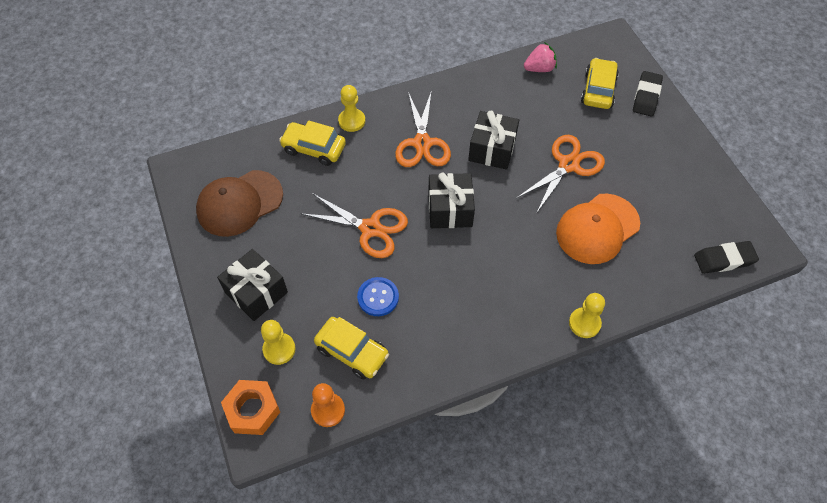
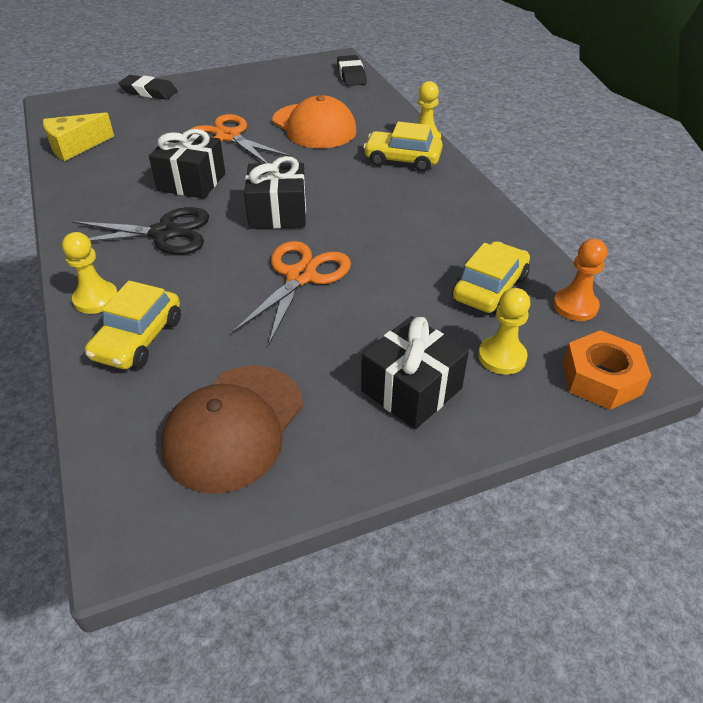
camera: 90 degrees left, 15 degrees down
(239, 203) = (234, 427): brown cap -> brown cap turned 60 degrees clockwise
(378, 297) = (408, 268): blue button -> none
(422, 143) = (164, 233): orange scissors -> black scissors
(539, 68) = (75, 147): pink strawberry -> yellow cheese
(598, 90) = (127, 115): yellow car -> yellow car (402, 160)

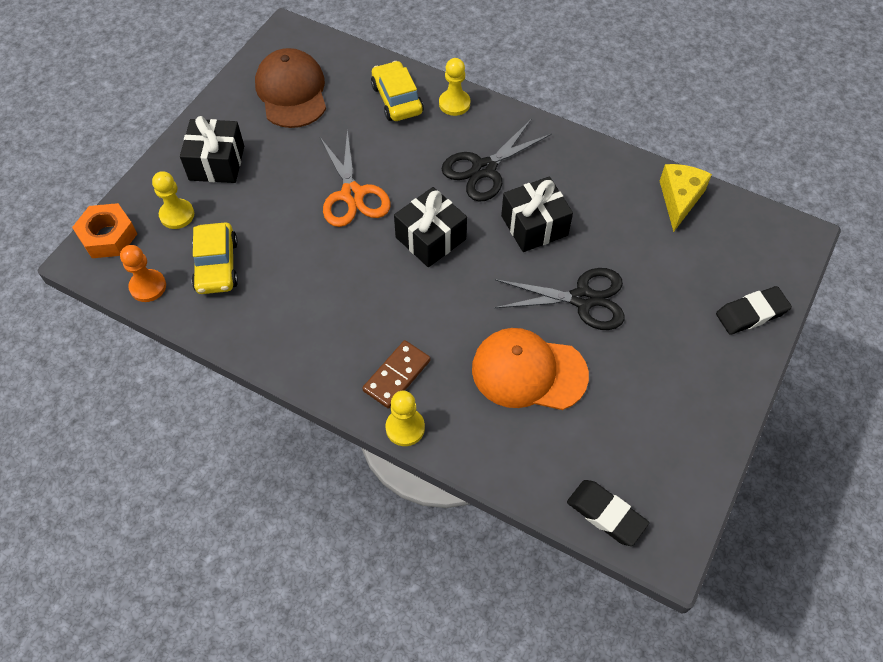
camera: 140 degrees right, 15 degrees up
(228, 137) = (582, 299): orange scissors -> black scissors
(402, 160) = (397, 376): yellow car -> brown domino

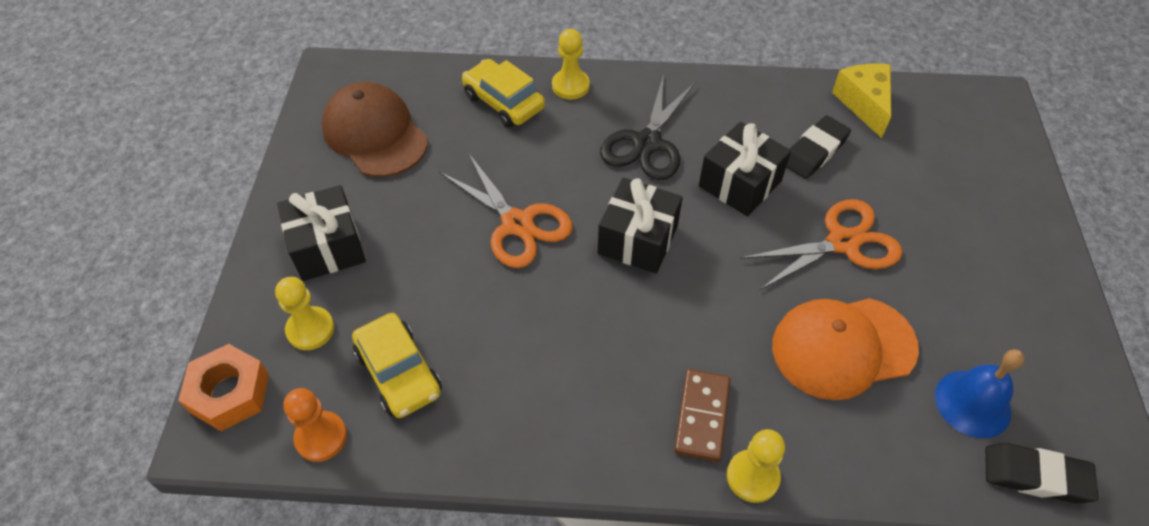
camera: 25 degrees left, 5 degrees down
(582, 299) = (843, 243): black scissors -> orange scissors
(597, 449) = (972, 403): none -> blue bell
(751, 313) = (1012, 191): black eraser -> black eraser (814, 151)

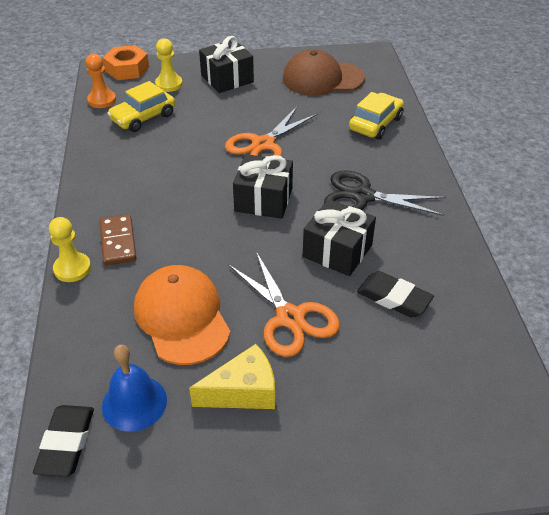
camera: 80 degrees right, 10 degrees down
(375, 134) = (322, 78): brown cap -> brown cap turned 135 degrees counterclockwise
(570, 86) = (408, 152): yellow pawn -> none
(702, 416) = (118, 242): brown domino -> brown domino turned 75 degrees clockwise
(864, 104) = (476, 335): yellow cheese -> yellow cheese (243, 391)

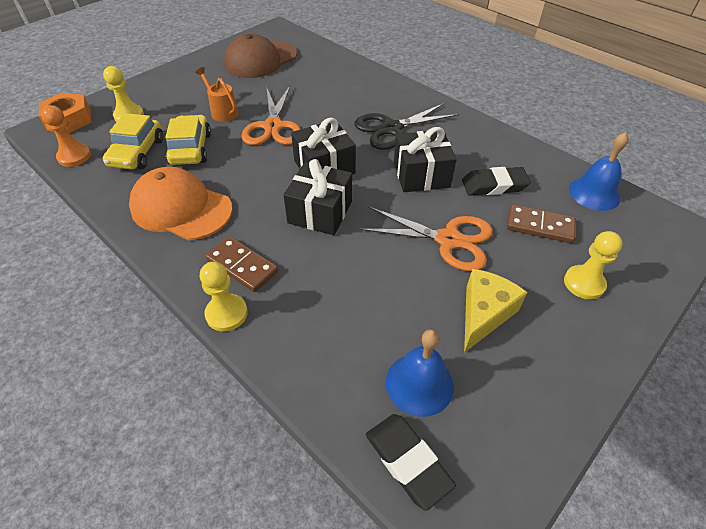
camera: 40 degrees left, 5 degrees up
(182, 317) = (372, 291): orange cap -> orange cap (181, 208)
(227, 79) = (180, 90): black gift -> black gift (320, 212)
(239, 112) = (222, 111): none -> orange watering can
(363, 429) = (584, 283): none -> yellow pawn
(375, 124) = (339, 75): yellow car -> yellow car (190, 149)
(389, 358) = (539, 226): none -> brown domino
(489, 365) = (594, 193): none -> blue bell

